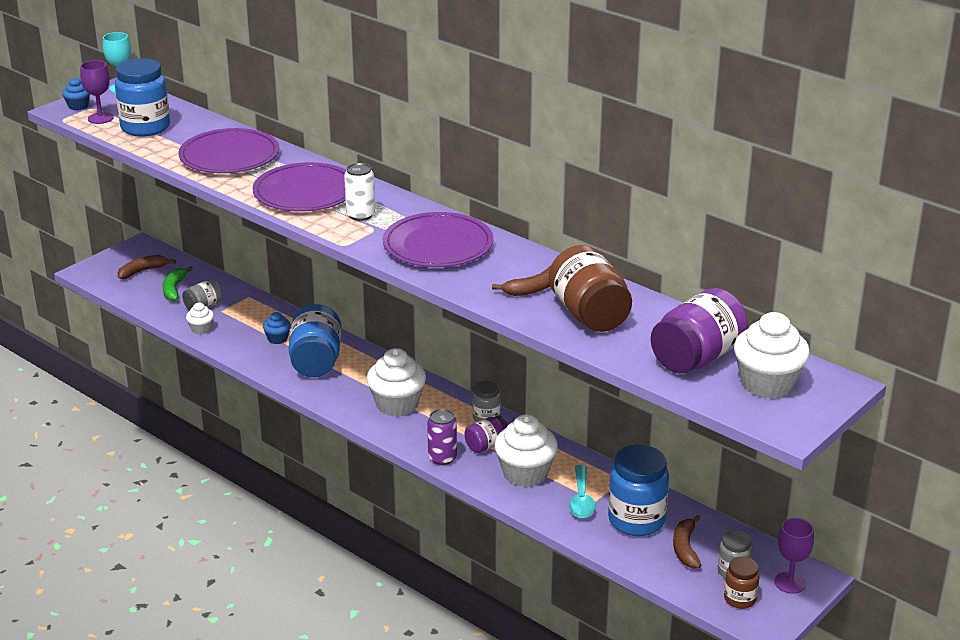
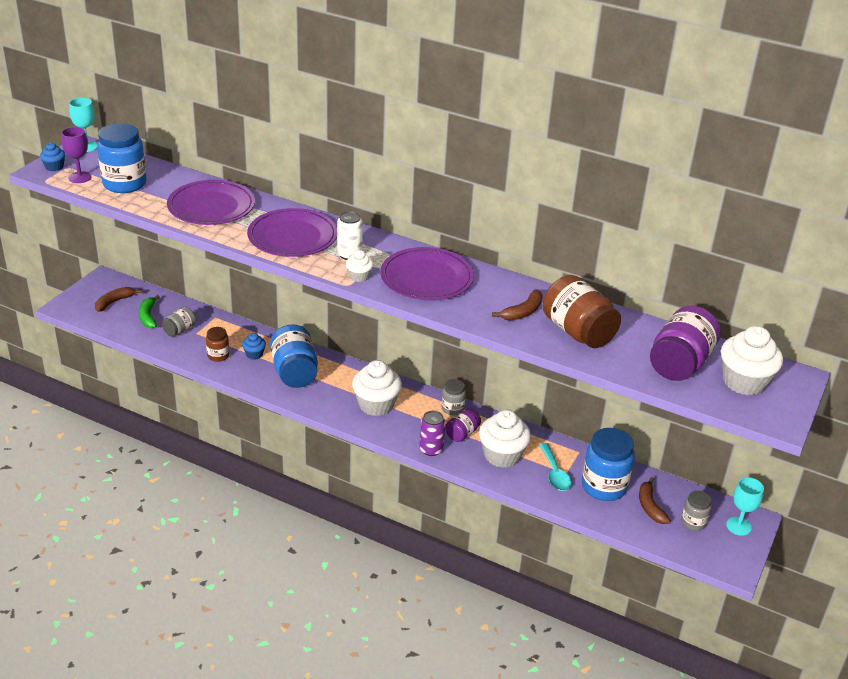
camera: 15 degrees left, 5 degrees up
(201, 329) = (185, 352): white cupcake -> white cupcake (359, 276)
(740, 599) = (707, 546): brown jar -> brown jar (218, 355)
(790, 583) = (738, 526): purple goblet -> turquoise goblet

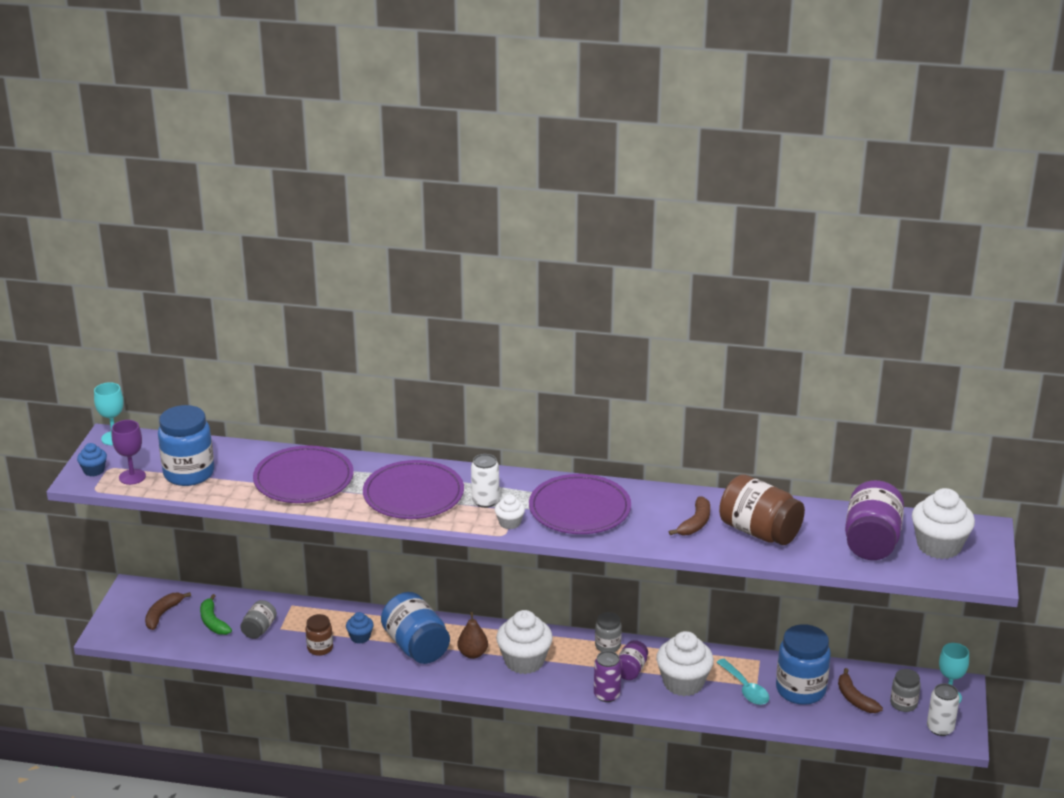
camera: 15 degrees left, 5 degrees down
(337, 389) = (473, 654): none -> brown pear
(718, 553) = (940, 728): none -> white can

